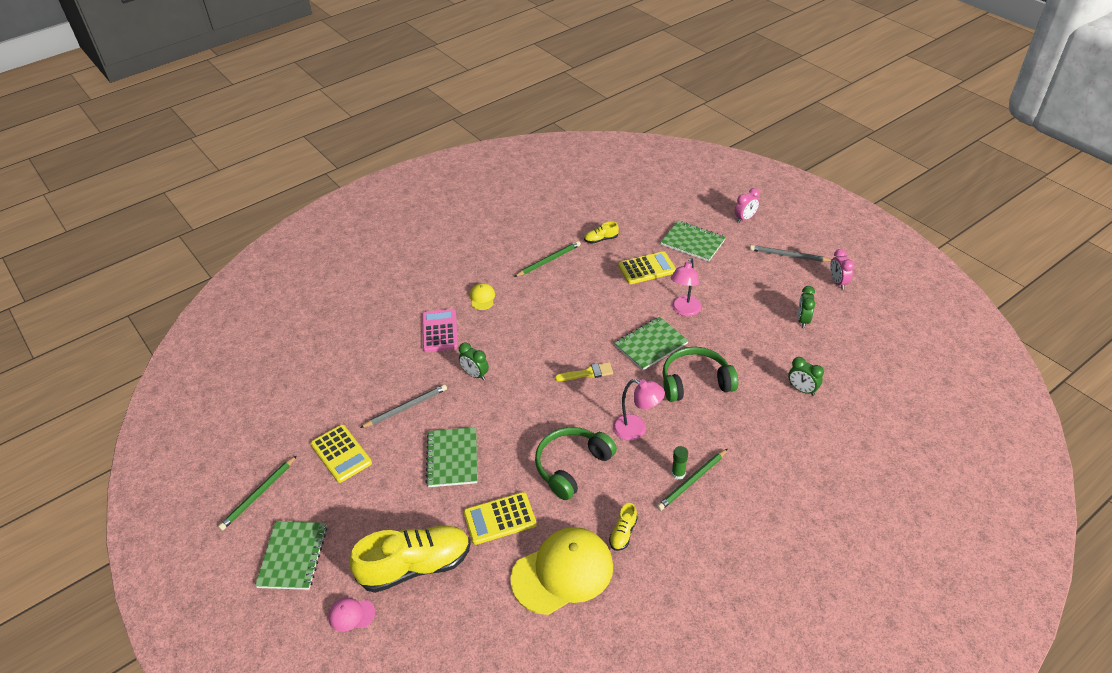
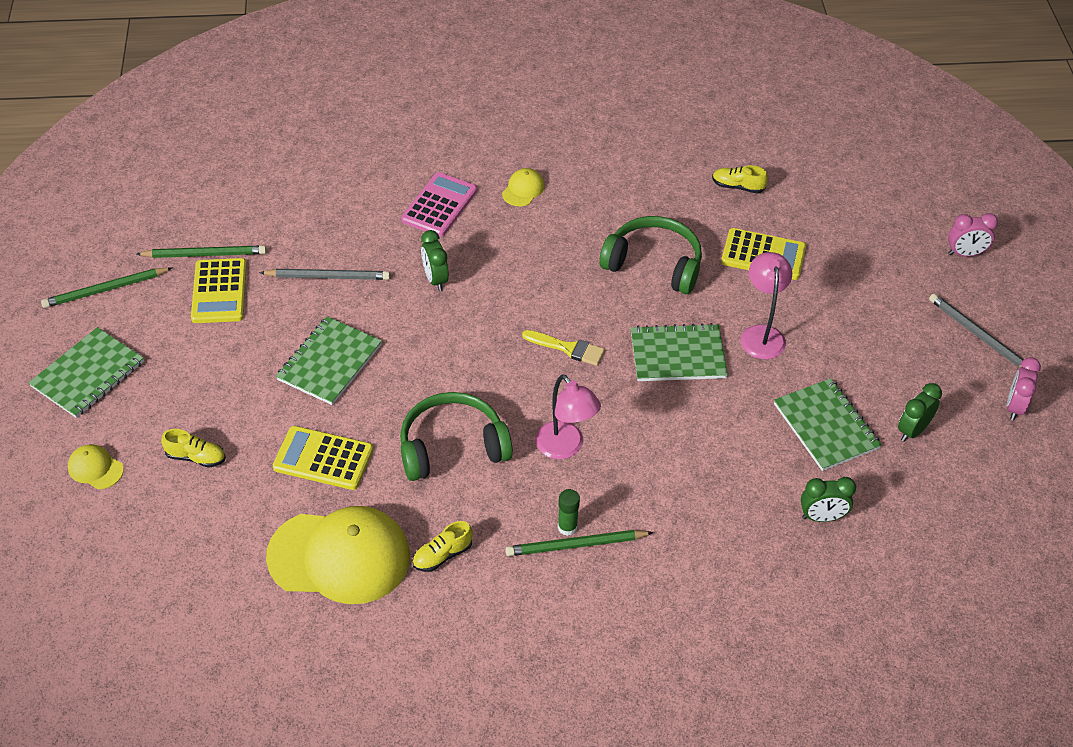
camera: 30 degrees right, 5 degrees up
(351, 615) = (95, 468): pink cap -> yellow cap
(416, 566) = (196, 457): yellow shoe -> yellow shoe, size x0.42
(548, 260) = (645, 182): green pencil -> green pencil (205, 254)
(684, 310) = (761, 334): pink lamp -> pink lamp turned 120 degrees clockwise
(692, 242) = (858, 251): green notebook -> green notebook (826, 426)
(695, 382) = (691, 431): green headphones -> green headphones (654, 264)
(802, 390) = (822, 517): green clock -> green clock turned 75 degrees counterclockwise

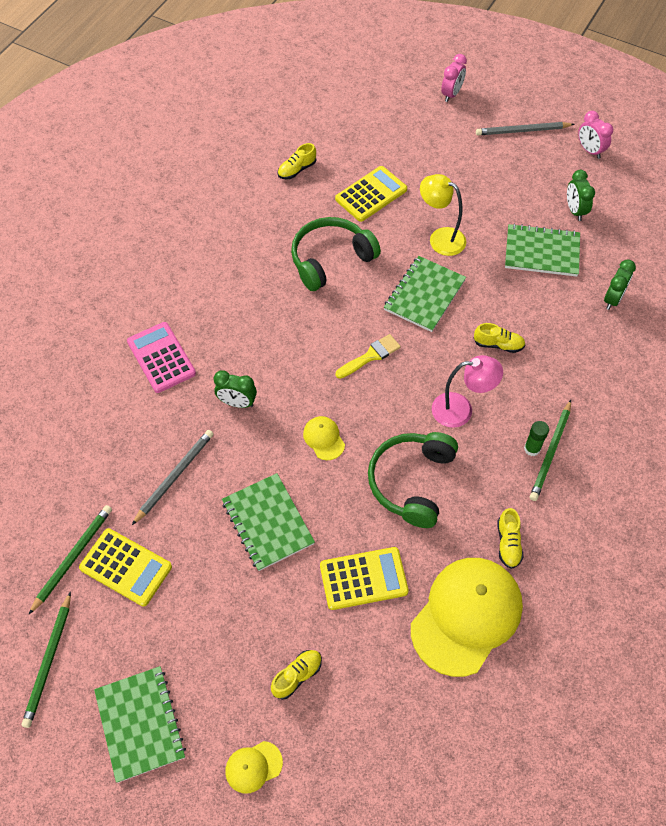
camera: 55 degrees left, 10 degrees up
(323, 459) = (363, 578): yellow calculator -> yellow calculator turned 150 degrees counterclockwise
(523, 189) = (191, 295): yellow cap -> yellow cap (324, 438)
(671, 442) = (498, 344): none -> yellow shoe
(761, 334) = (440, 238): pink lamp -> yellow lamp

